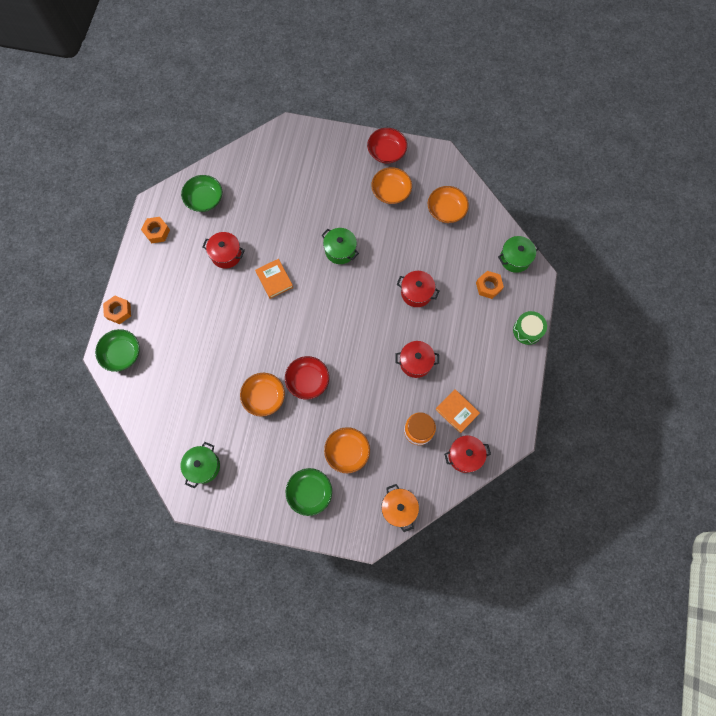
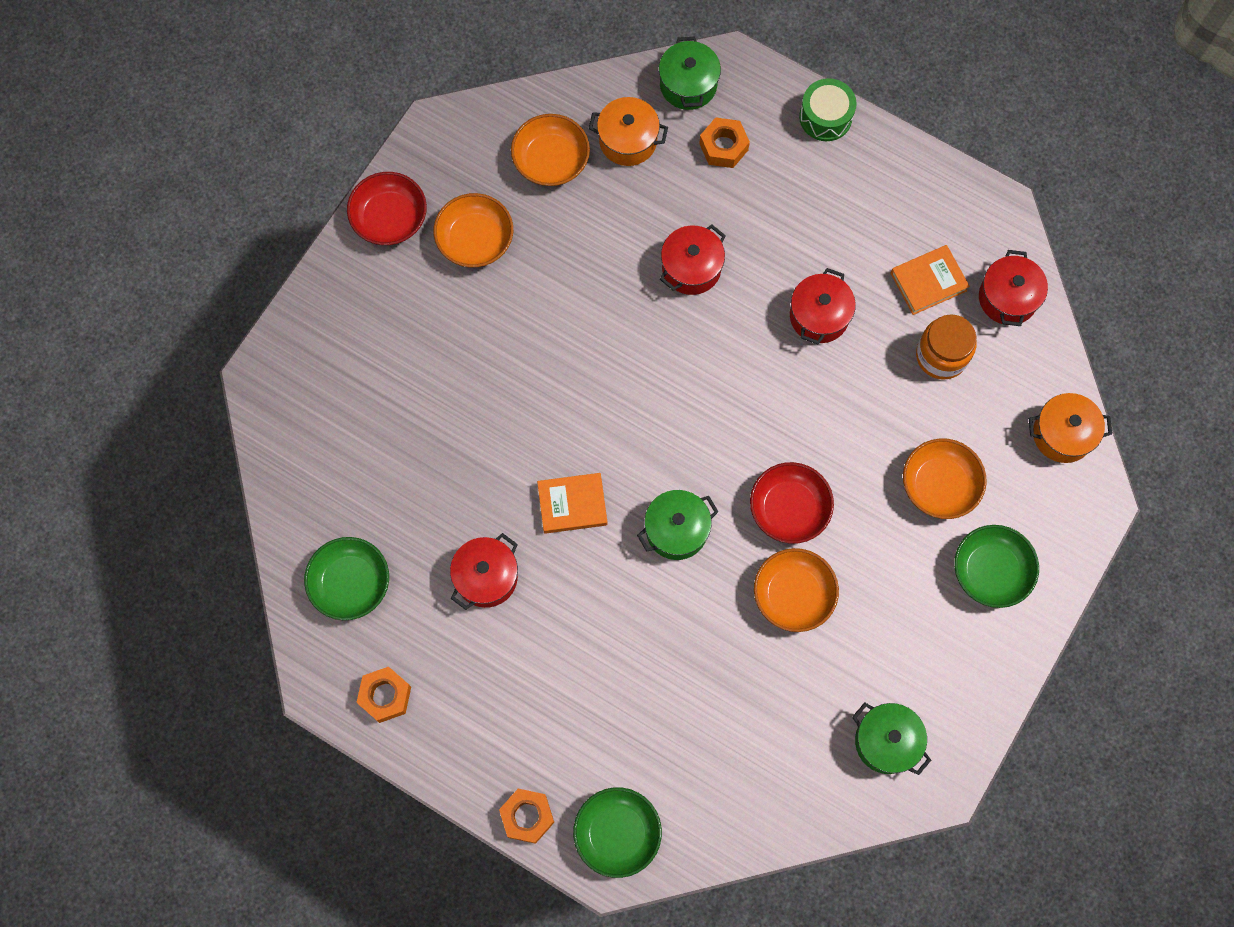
camera: 70 degrees left, 0 degrees up
(340, 250) = (559, 369): green pot -> green pot (676, 530)
(472, 241) = (628, 140): none -> orange pot

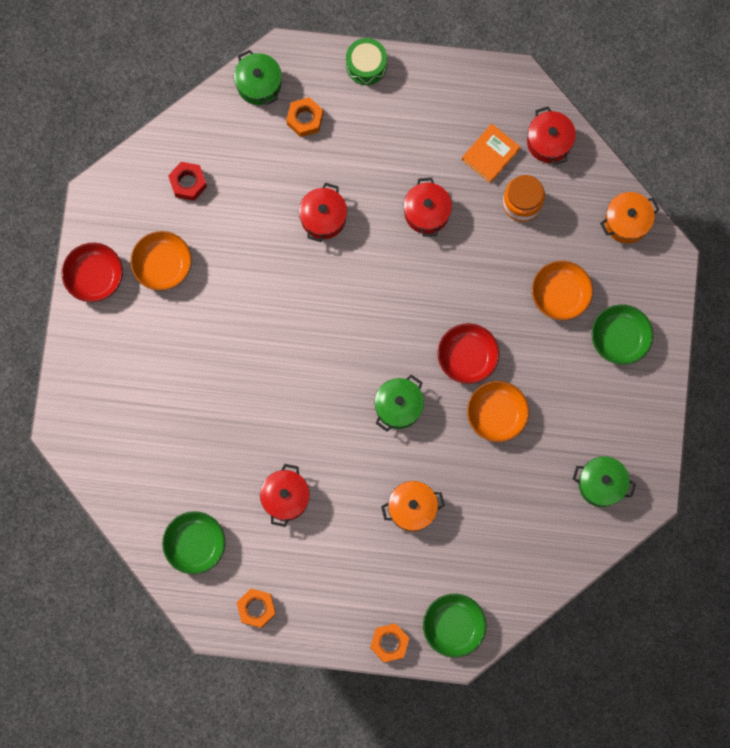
camera: 25 degrees left, 5 degrees up
(551, 160) = (188, 183): orange bowl -> red nut
(572, 504) = (320, 421): orange book -> none
(628, 140) = (235, 144): orange pot -> orange pot (412, 508)

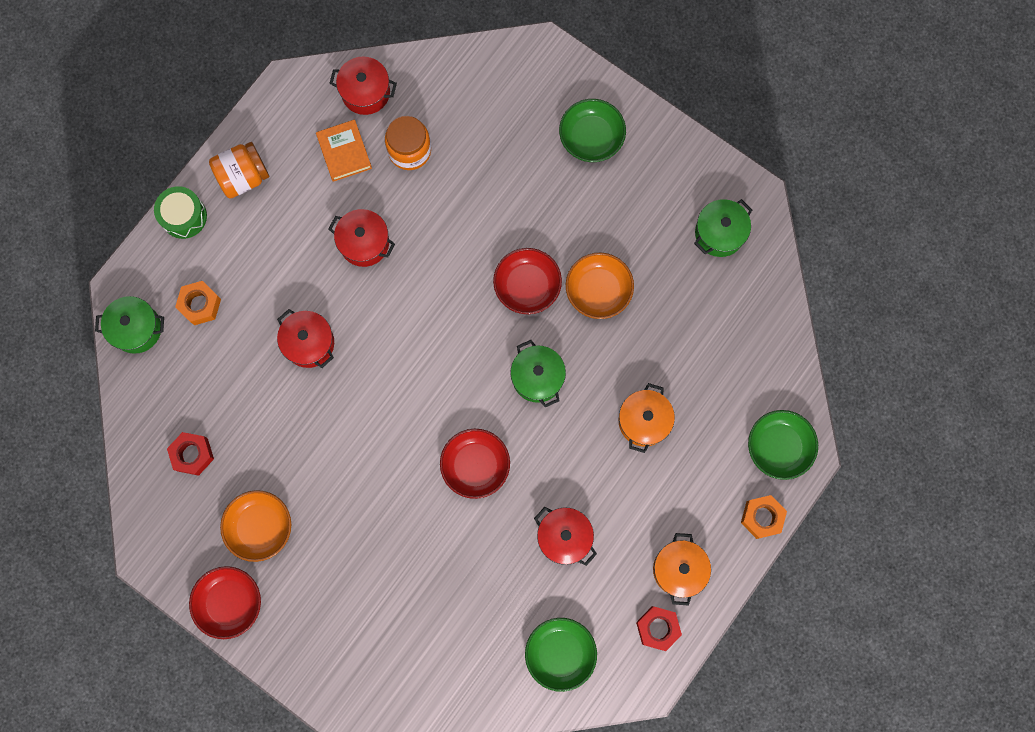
camera: 60 degrees left, 0 degrees up
(256, 608) = (657, 628): orange nut -> red nut
(302, 398) = (475, 465): none -> red bowl
(424, 90) = (243, 177): none -> orange jar
(560, 294) = (518, 166): orange bowl -> none
(626, 222) = (485, 68): orange pot -> orange pot (678, 569)

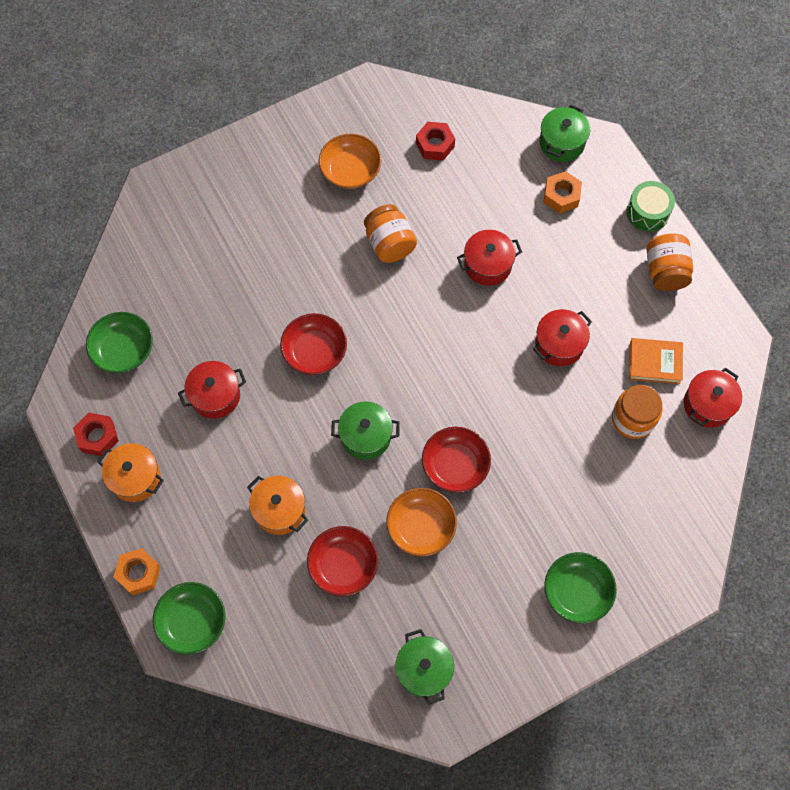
camera: 115 degrees right, 10 degrees down
(229, 602) = (302, 128): red bowl -> red bowl (343, 565)
(327, 448) = (389, 243): none -> orange jar

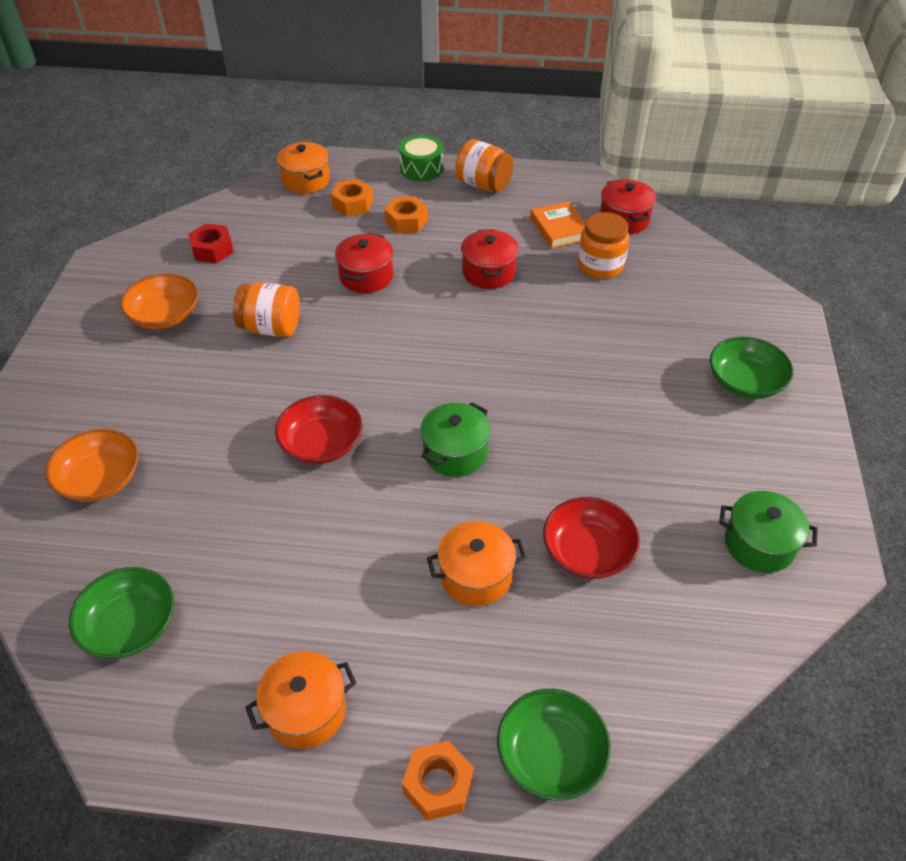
camera: 55 degrees left, 20 degrees down
(97, 437) = (211, 725): red nut -> none
(215, 396) = (283, 562): red pot -> none
(421, 527) = (592, 461): orange bowl -> orange bowl (100, 479)
(455, 465) = (546, 401): red bowl -> none
(562, 143) = (306, 180): green pot -> orange pot
(572, 247) = (406, 221): none -> orange nut
(654, 362) = (559, 229): orange book -> orange book turned 60 degrees counterclockwise

